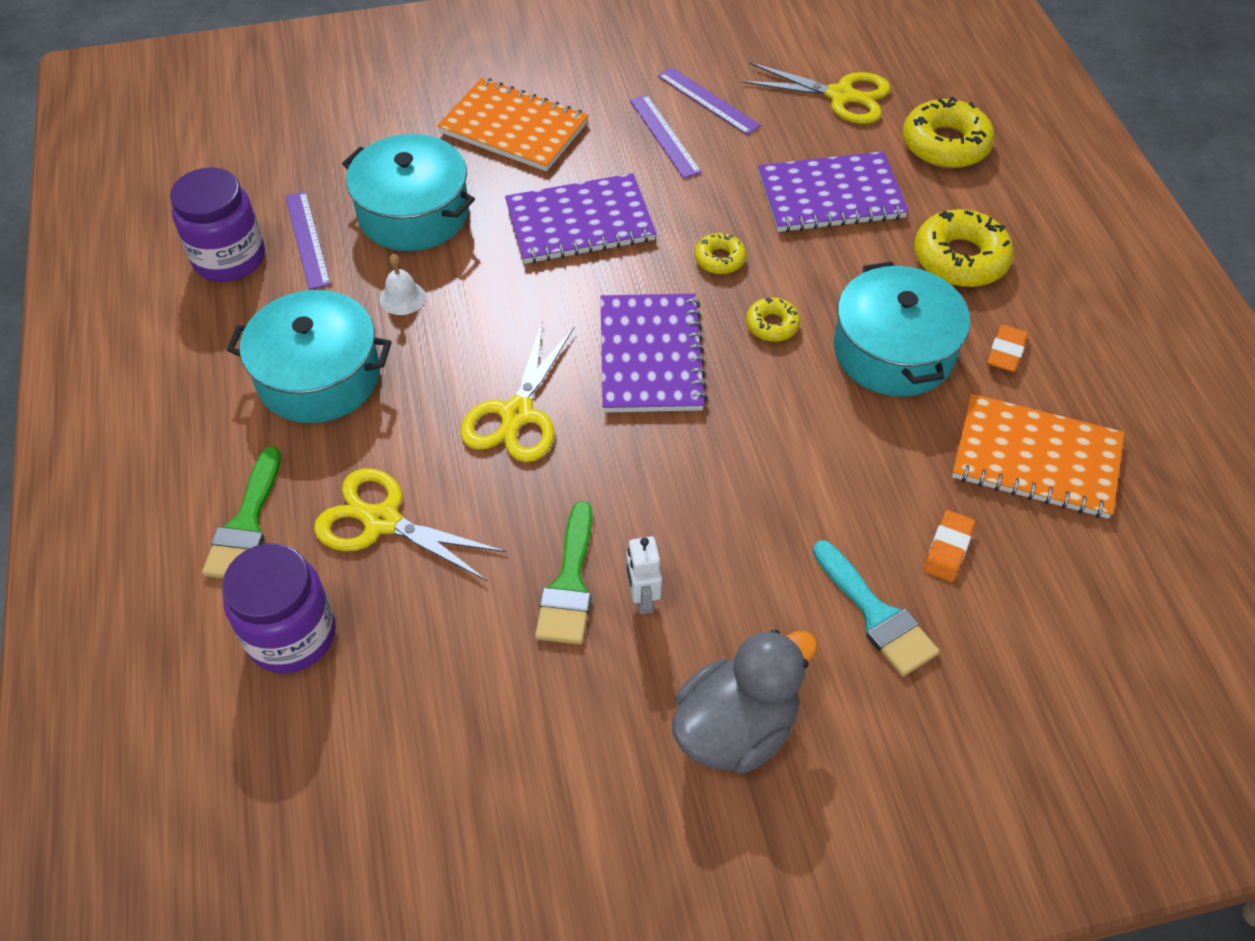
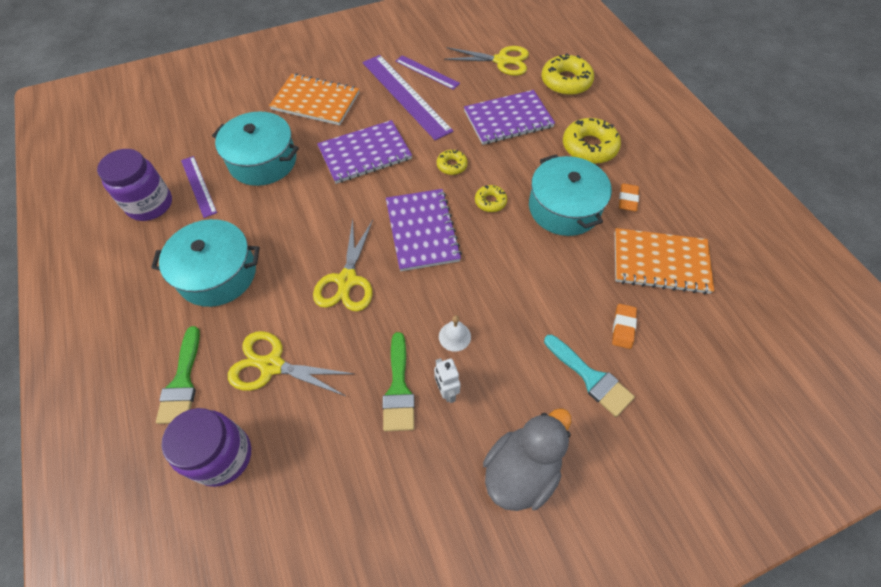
camera: 10 degrees left, 5 degrees up
(402, 298) = (263, 215): white bell -> white bell (454, 336)
(664, 136) = (405, 95): purple ruler -> purple ruler, size x1.82

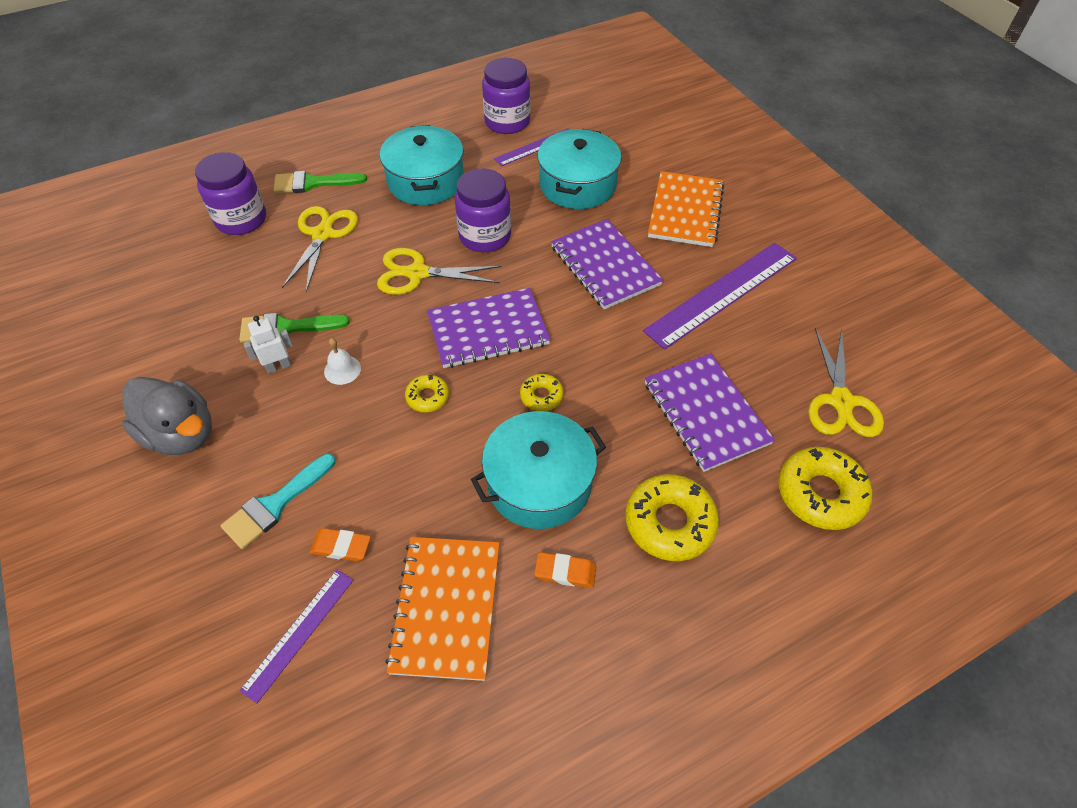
camera: 85 degrees right, 5 degrees down
(311, 229) = (485, 236): none -> purple jar
(427, 72) = (779, 312): purple ruler -> purple ruler (299, 633)
(451, 165) = (600, 352): yellow donut -> yellow donut (427, 397)

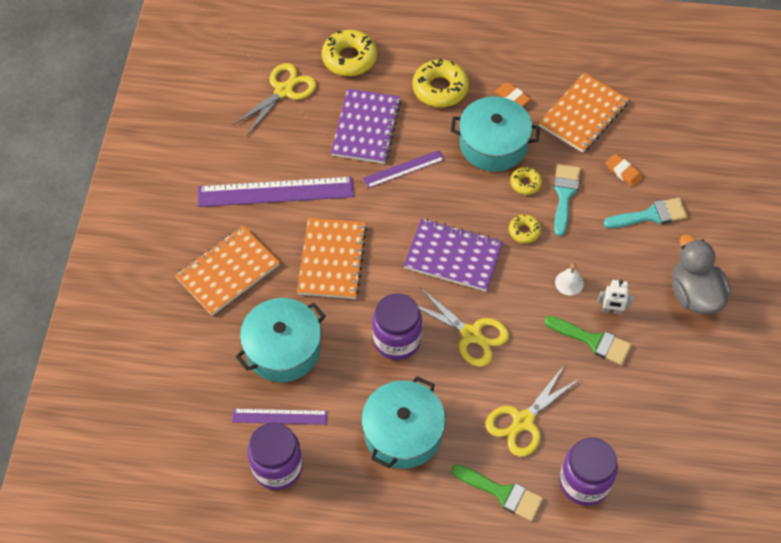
camera: 145 degrees left, 5 degrees up
(299, 633) = (664, 143): purple ruler -> purple ruler (404, 169)
(405, 468) = (564, 195): none -> turquoise brush
(541, 396) = (453, 191): yellow donut -> yellow donut (525, 183)
(605, 266) = (332, 260): purple notebook -> orange notebook

